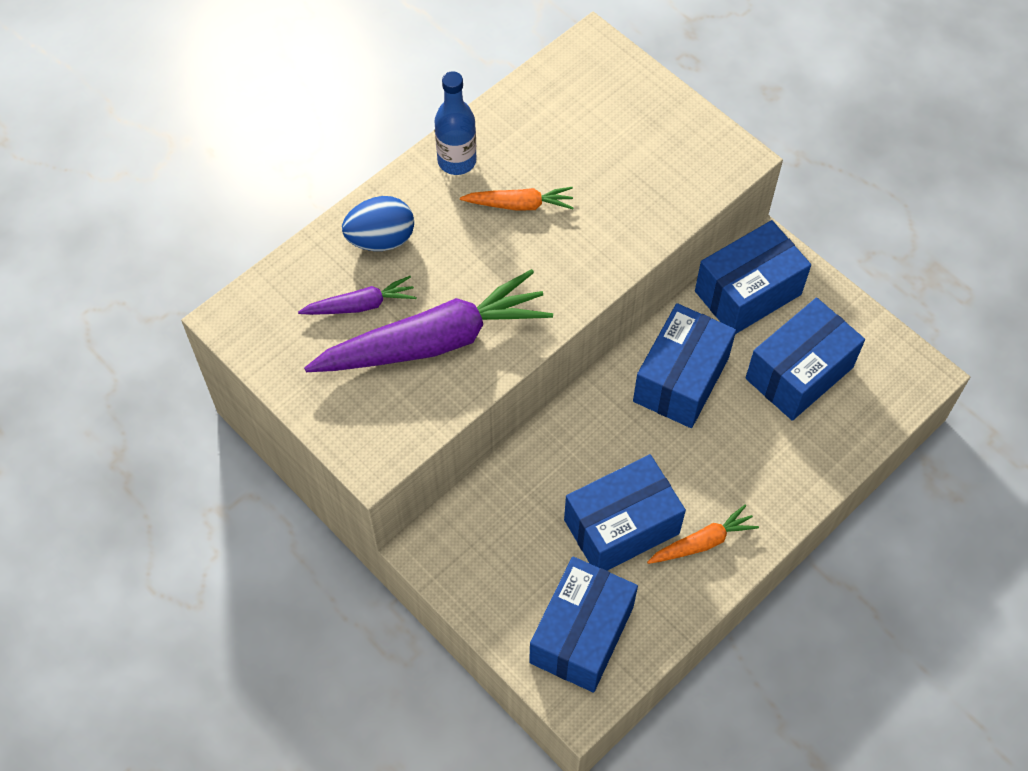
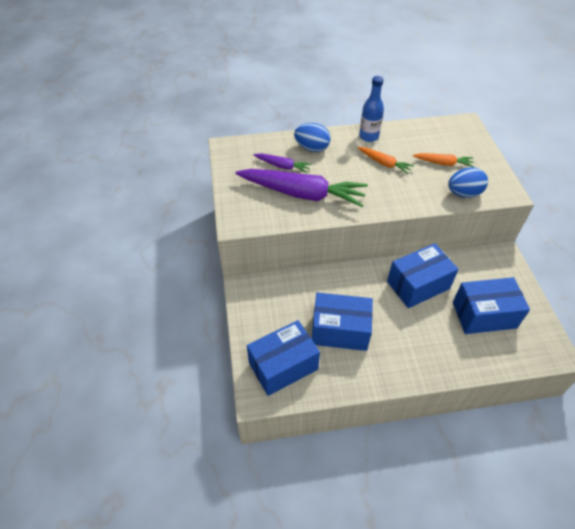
camera: 35 degrees right, 10 degrees down
(675, 196) = (463, 193): none -> blue egg
(702, 542) = (375, 361): orange carrot -> orange carrot (443, 163)
(747, 293) = (480, 267): blue box -> none

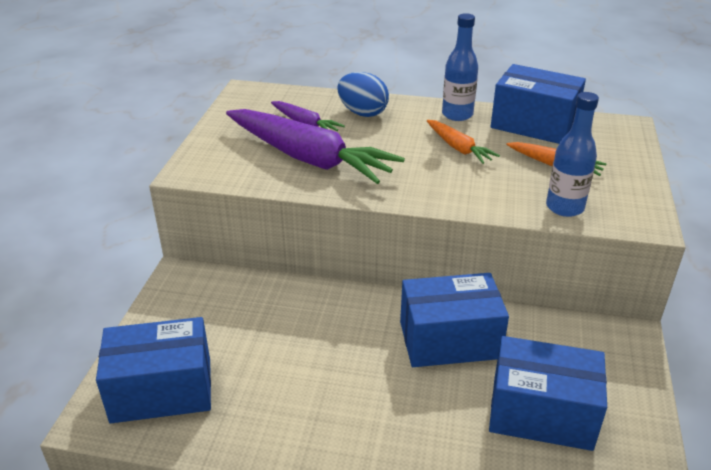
camera: 20 degrees right, 15 degrees down
(340, 330) = (281, 368): blue box -> blue box (534, 124)
(463, 193) = (564, 207): blue egg -> blue bottle

